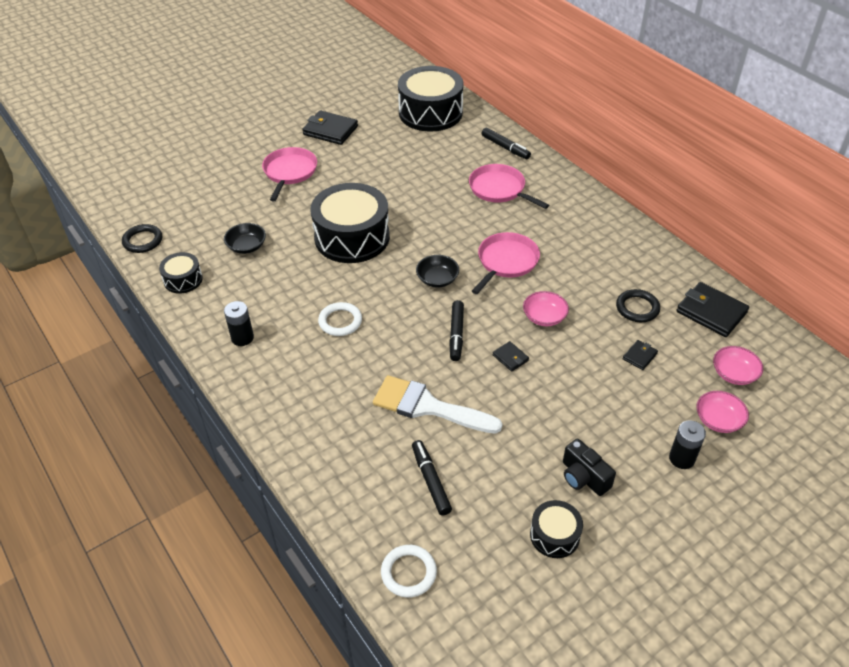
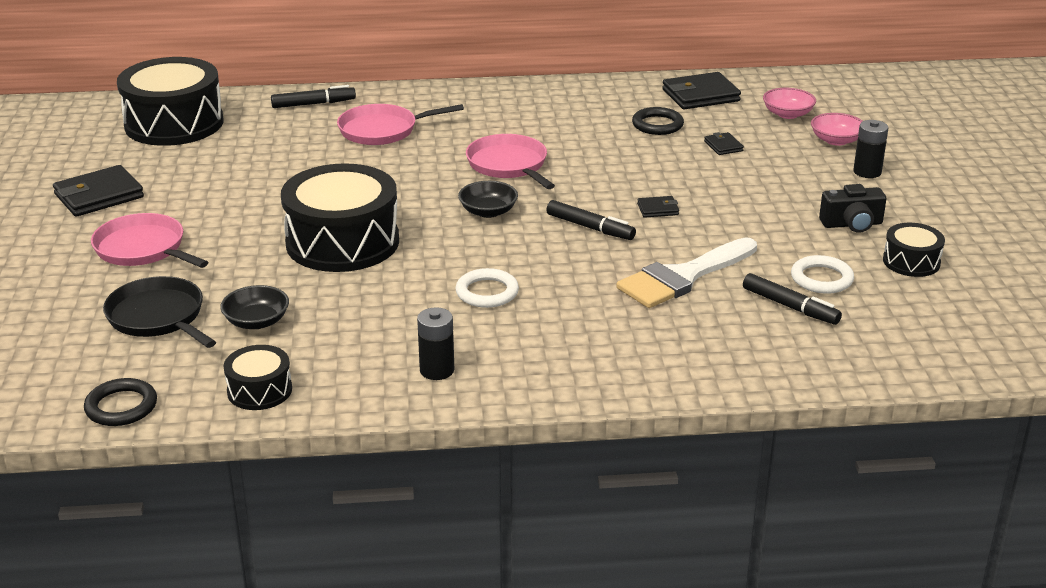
camera: 60 degrees left, 15 degrees down
(228, 211) = (158, 317): none -> black pan
(408, 573) = (903, 356): white ring -> white ring (821, 279)
(431, 480) = (790, 307): black marker -> black marker turned 150 degrees counterclockwise
(544, 317) = (618, 173): pink bowl -> none

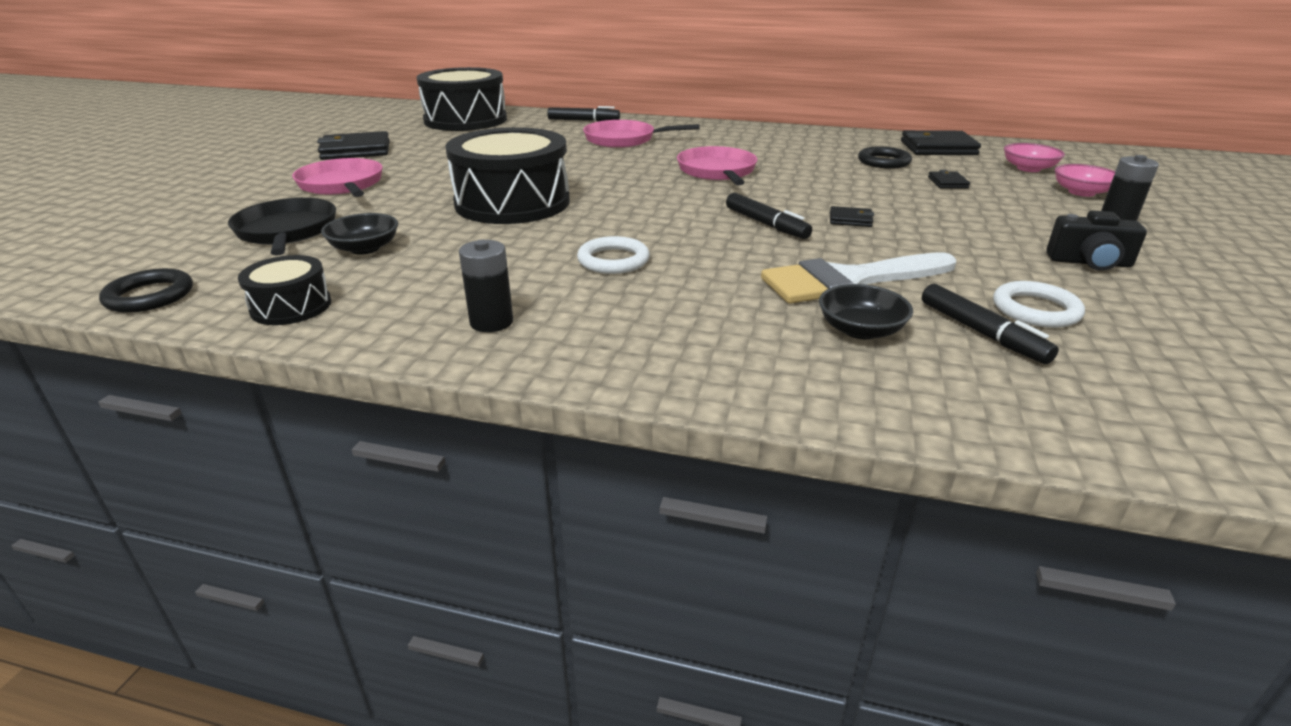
camera: 20 degrees right, 0 degrees up
(488, 211) = (670, 199): black bowl -> black bowl (860, 330)
(911, 262) = (1173, 311): black drum -> none

